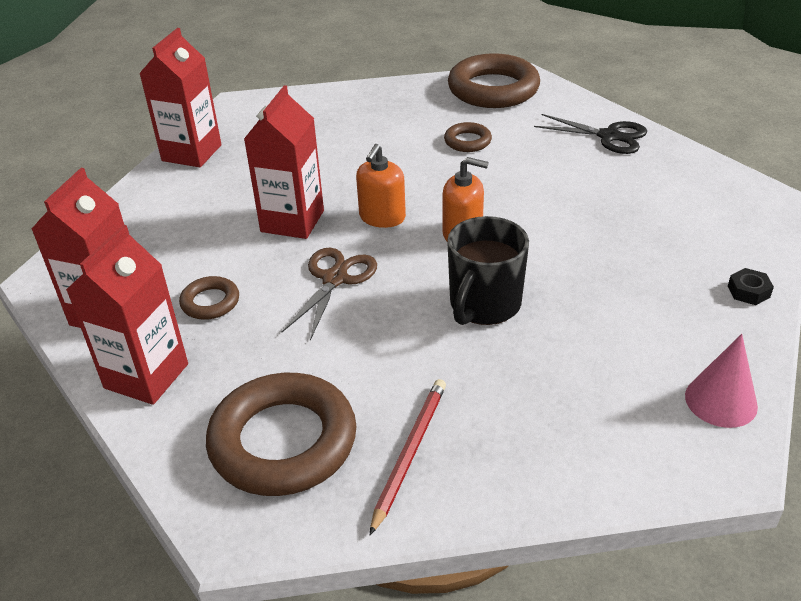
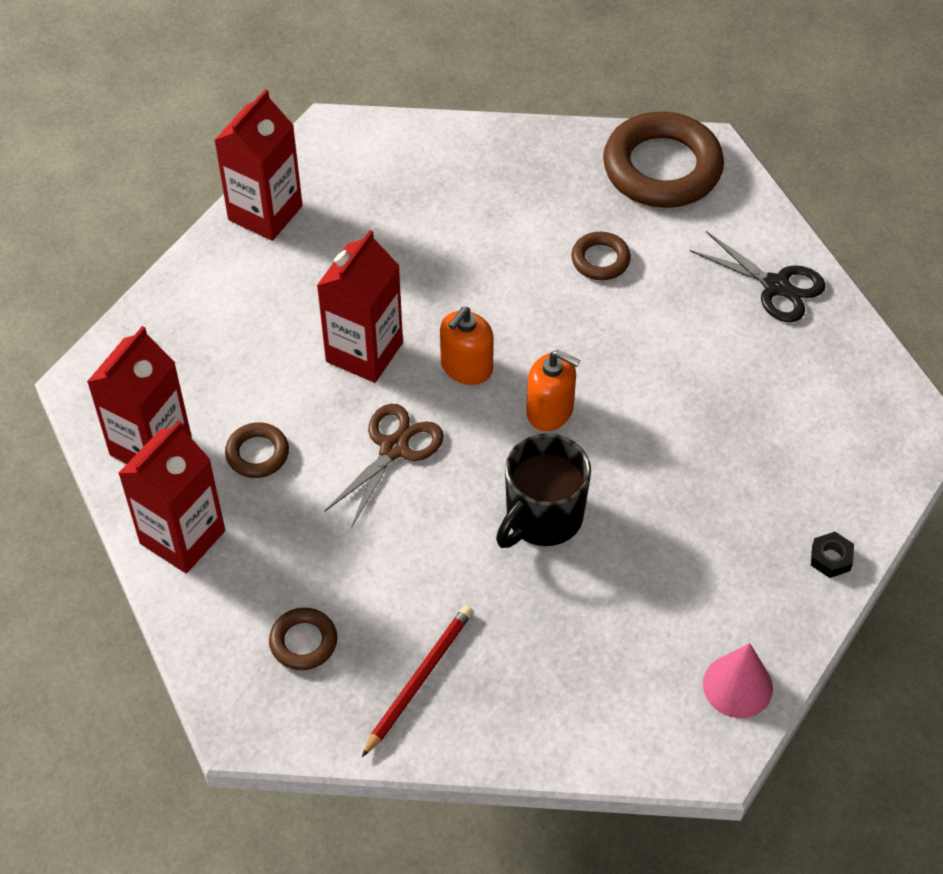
camera: 10 degrees right, 15 degrees up
(283, 441) = (303, 642): brown ring -> brown ring, size x0.48

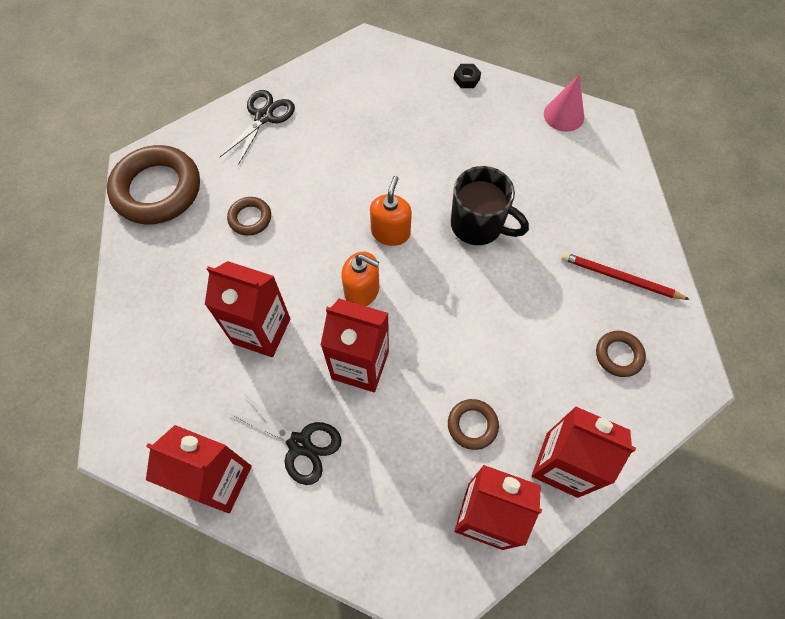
camera: 100 degrees left, 10 degrees up
(284, 285) = (299, 444): none -> black scissors
(394, 448) = (444, 327): brown scissors -> none
(433, 260) = (261, 331): none -> red carton

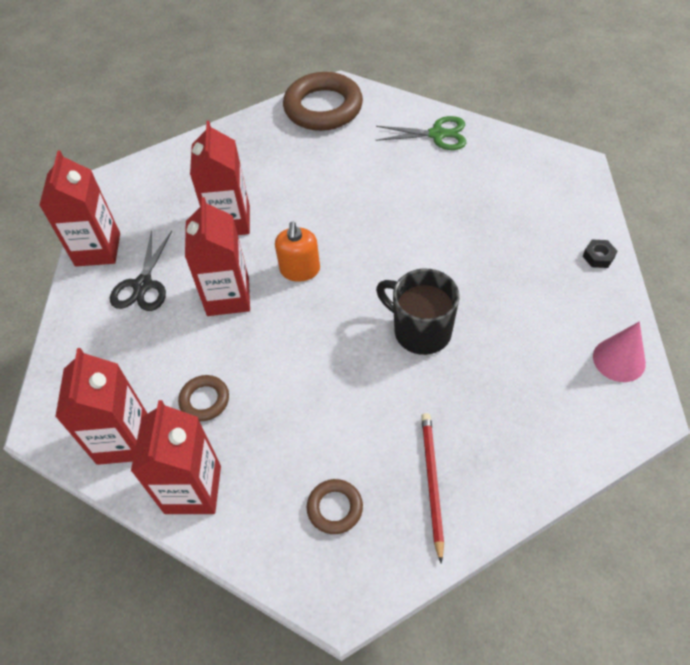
camera: 70 degrees right, 10 degrees down
(250, 218) = (329, 170): brown ring -> none
(263, 117) = (437, 134): black scissors -> green scissors
(390, 232) = (371, 266): orange soap dispenser -> none
(478, 225) = (420, 331): black mug -> black mug turned 120 degrees clockwise

